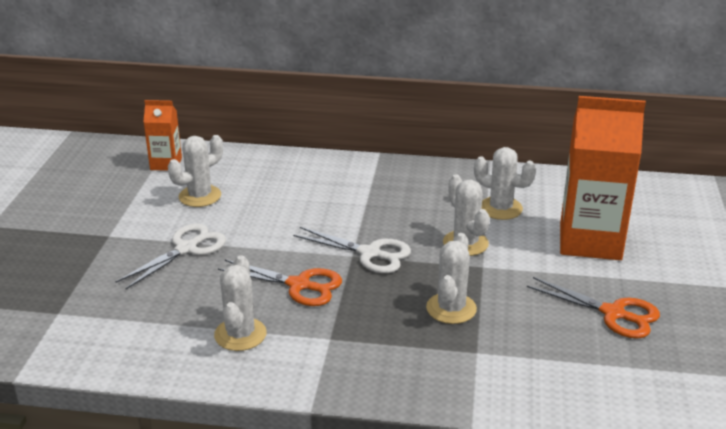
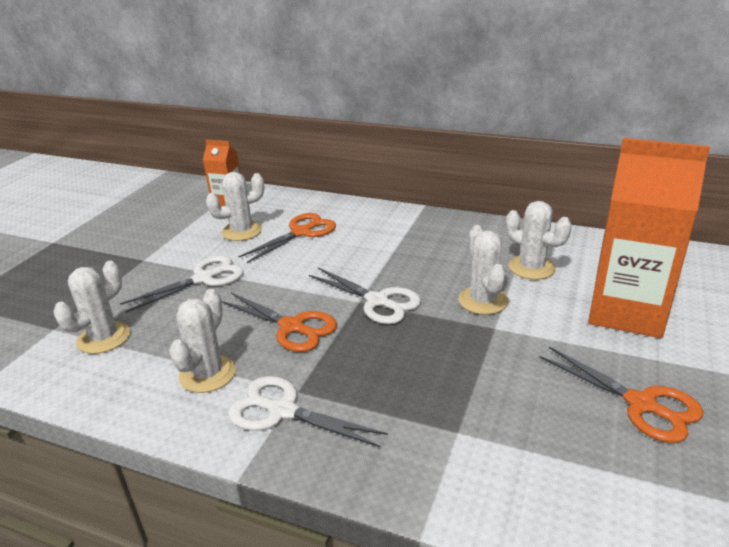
camera: 15 degrees right, 0 degrees up
(264, 192) = (301, 232): none -> orange scissors
(324, 355) = (282, 411): none -> white scissors
(451, 308) = (444, 373): white cactus -> white cactus (104, 338)

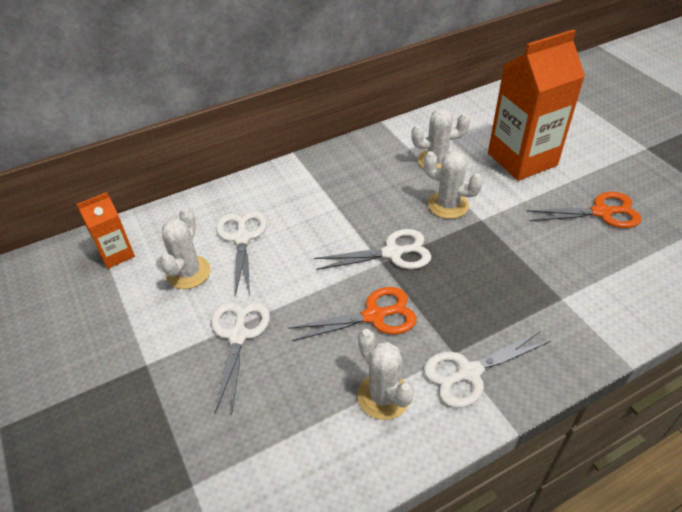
camera: 50 degrees left, 15 degrees up
(104, 338) = (254, 448): white cactus -> none
(301, 232) = (242, 238): orange scissors -> white scissors

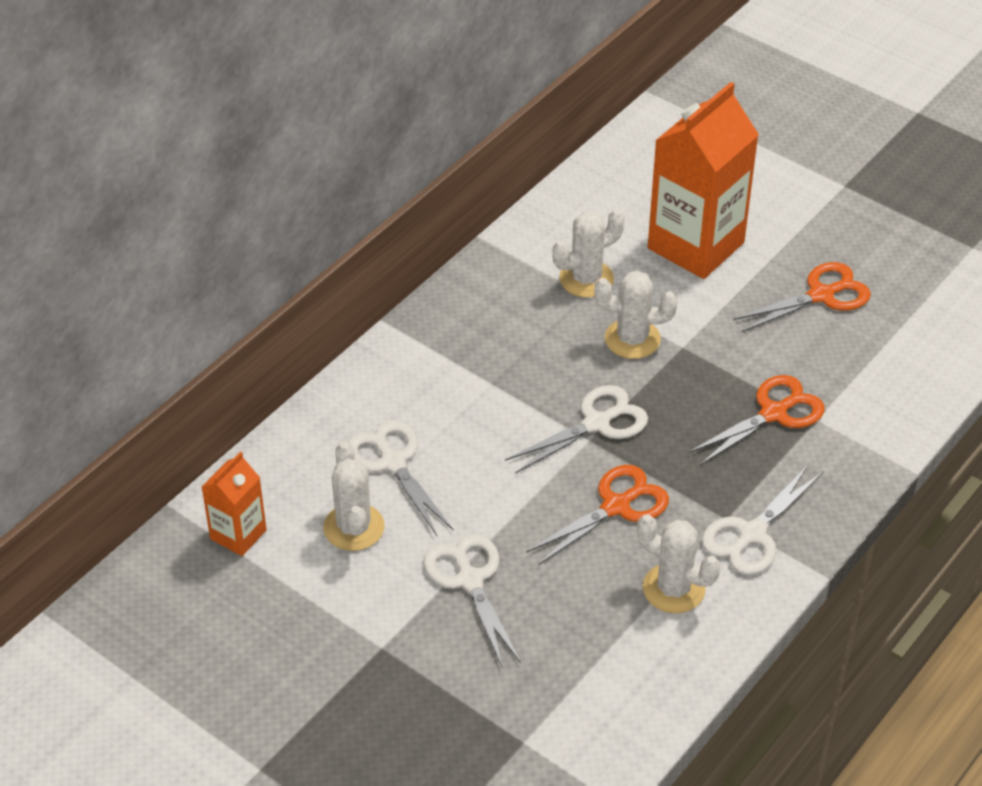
camera: 25 degrees left, 0 degrees up
(529, 284) = (773, 413): none -> orange scissors

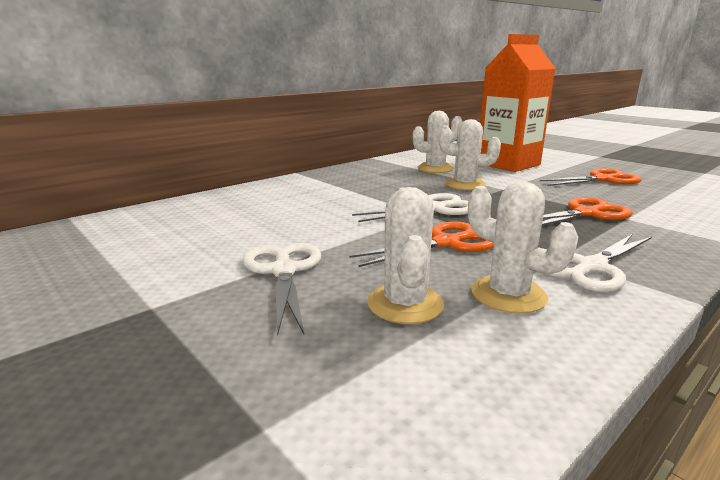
camera: 10 degrees right, 25 degrees down
(238, 534) = (101, 232): orange carton -> none
(354, 527) = (201, 236): white cactus -> white cactus (405, 304)
(393, 462) = (261, 213): white scissors -> none

